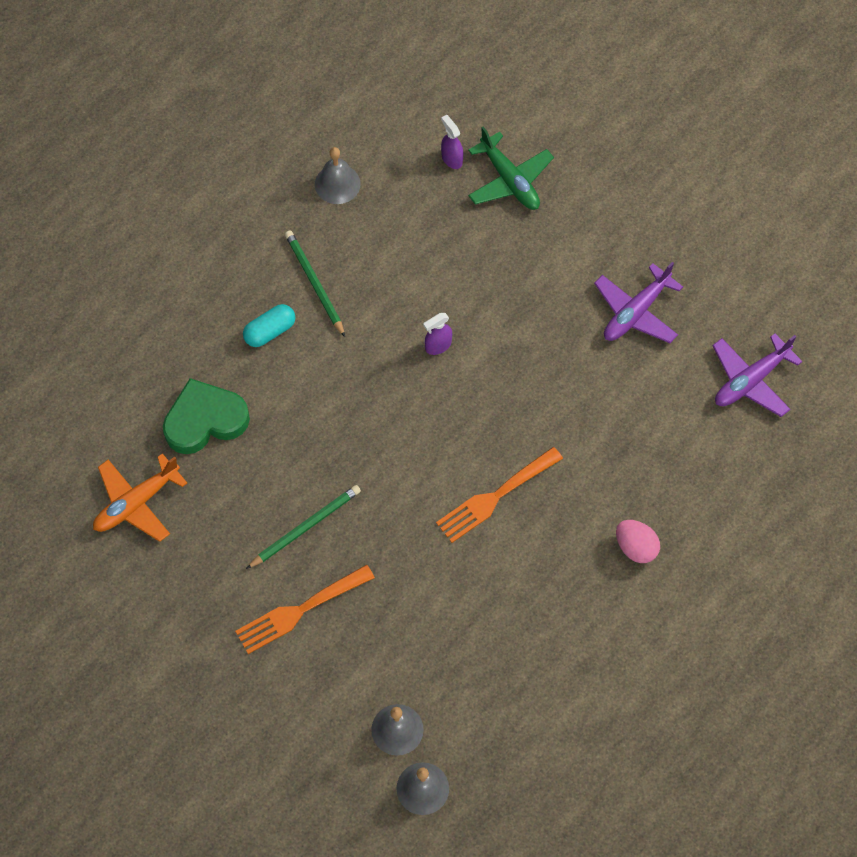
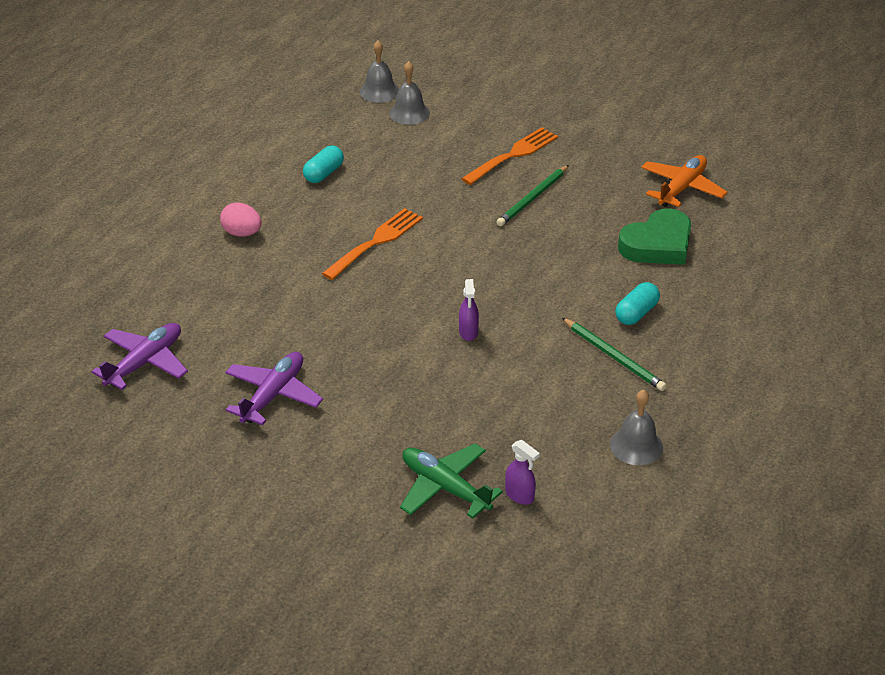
camera: 165 degrees right, 25 degrees down
(438, 345) = (468, 332): purple spray bottle -> purple spray bottle turned 135 degrees clockwise
(527, 631) = (324, 174): none -> turquoise capsule

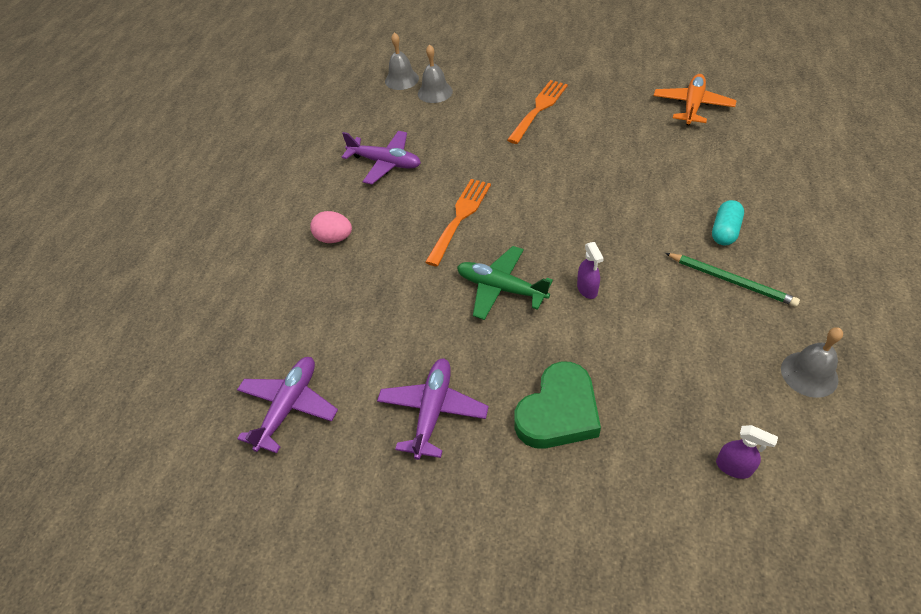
camera: 10 degrees left, 10 degrees up
(324, 174) = (385, 163): turquoise capsule -> purple plane
(445, 487) = (655, 479): green plane -> green plane (501, 288)
(533, 198) = (575, 143): green pencil -> none
(657, 244) = (703, 161): green heart -> green heart (558, 412)

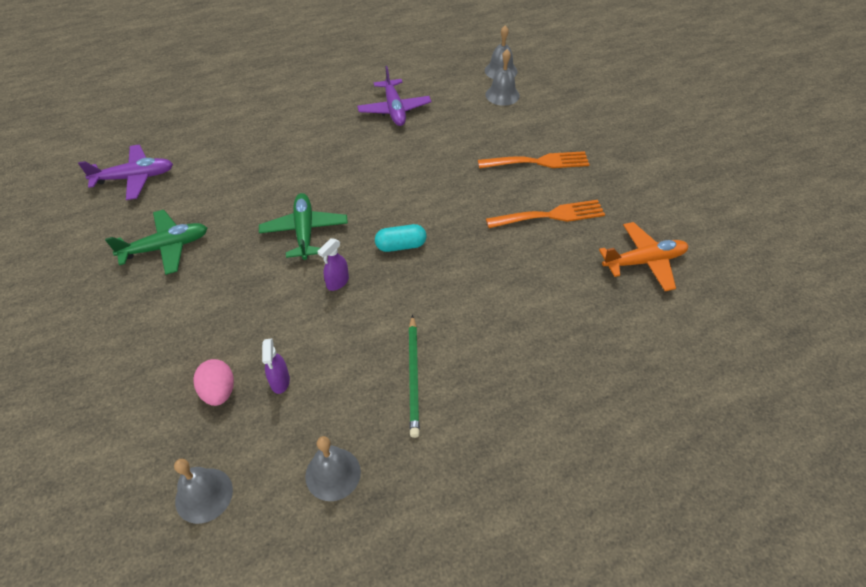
camera: 50 degrees right, 0 degrees up
(334, 238) = (296, 124): pink egg -> pink egg (219, 391)
(433, 411) = (166, 247): purple plane -> green plane
(460, 218) = (364, 175): orange fork -> orange fork (550, 216)
(558, 412) = (200, 316): green heart -> none
(724, 231) = (477, 349): turquoise capsule -> turquoise capsule (401, 246)
(734, 467) = (199, 449): purple spray bottle -> purple spray bottle (280, 381)
(791, 481) = (204, 495): none -> grey bell

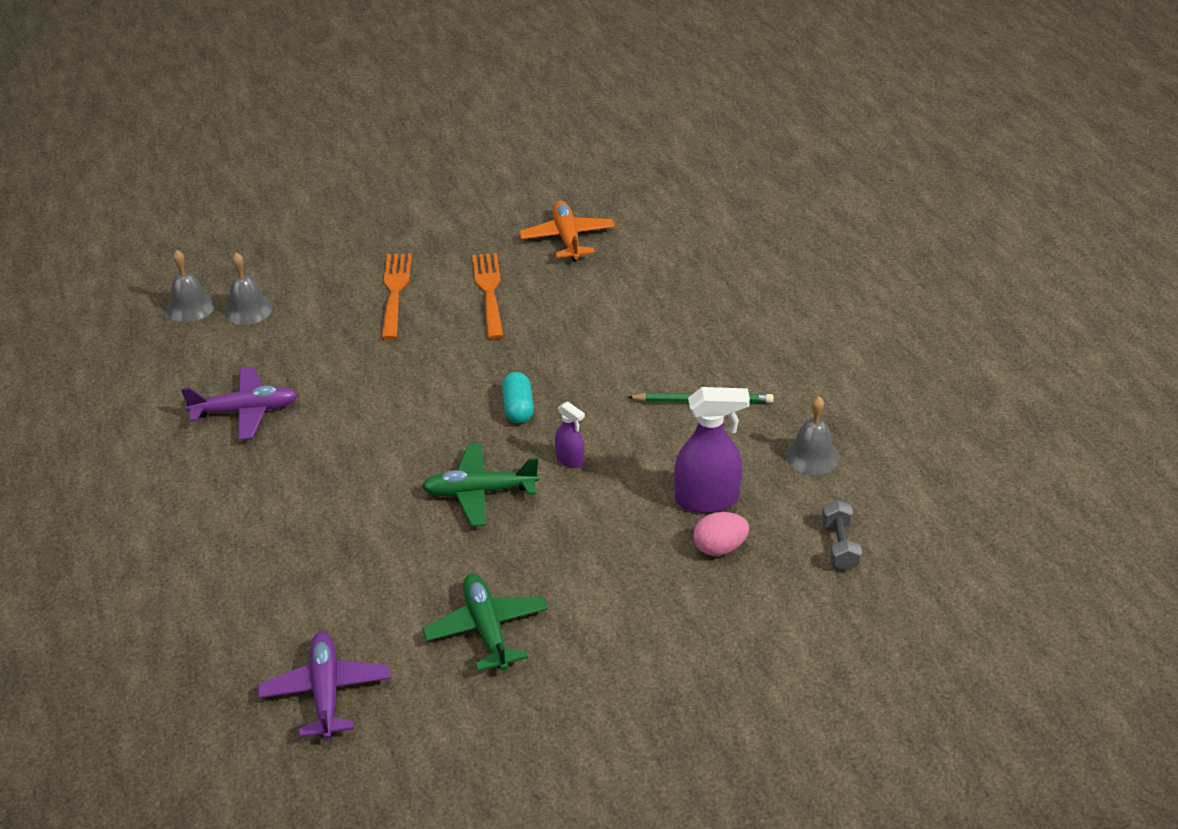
camera: 85 degrees left, 10 degrees down
(204, 495) = (839, 545): grey bell -> grey dumbbell
(280, 381) = (707, 499): purple spray bottle -> purple spray bottle, size x1.91

